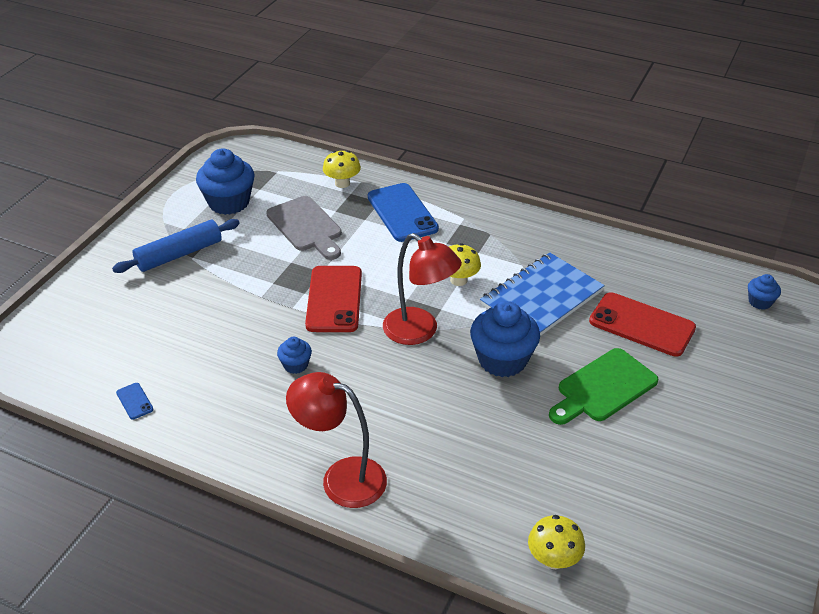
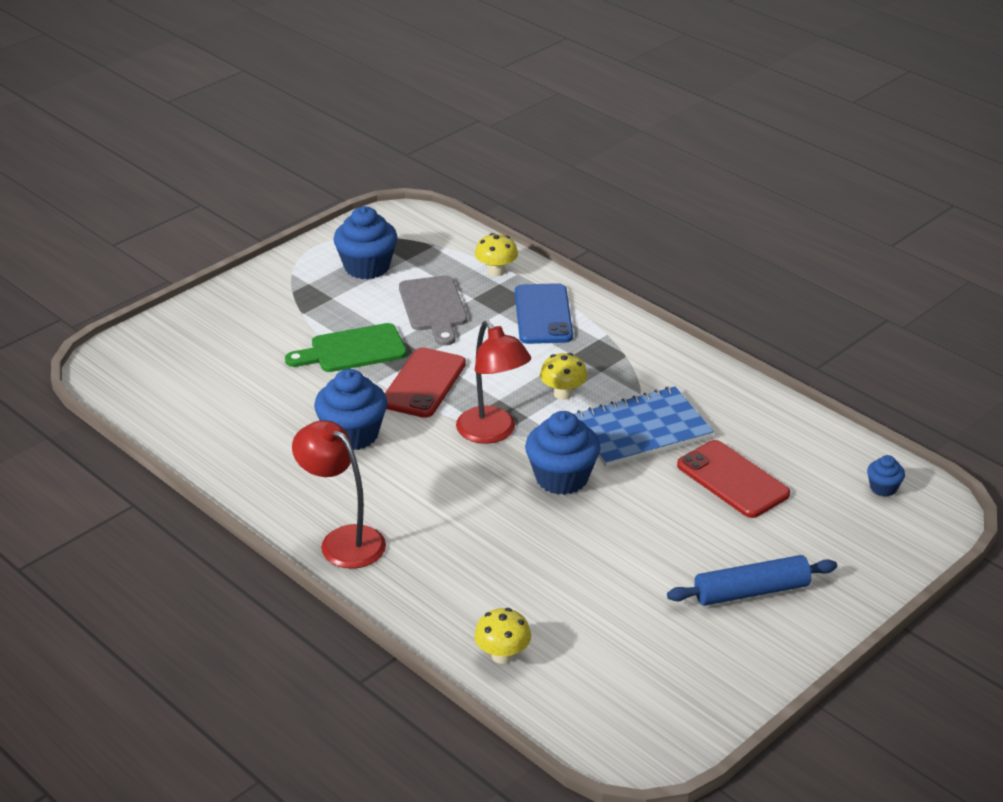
camera: 20 degrees right, 5 degrees down
(134, 401) = (187, 430): blue phone -> none
(179, 254) = (292, 307): blue rolling pin -> blue rolling pin (751, 591)
(295, 365) = (352, 434): blue cupcake -> blue cupcake, size x2.01
(603, 388) = (650, 527): green cutting board -> green cutting board (353, 350)

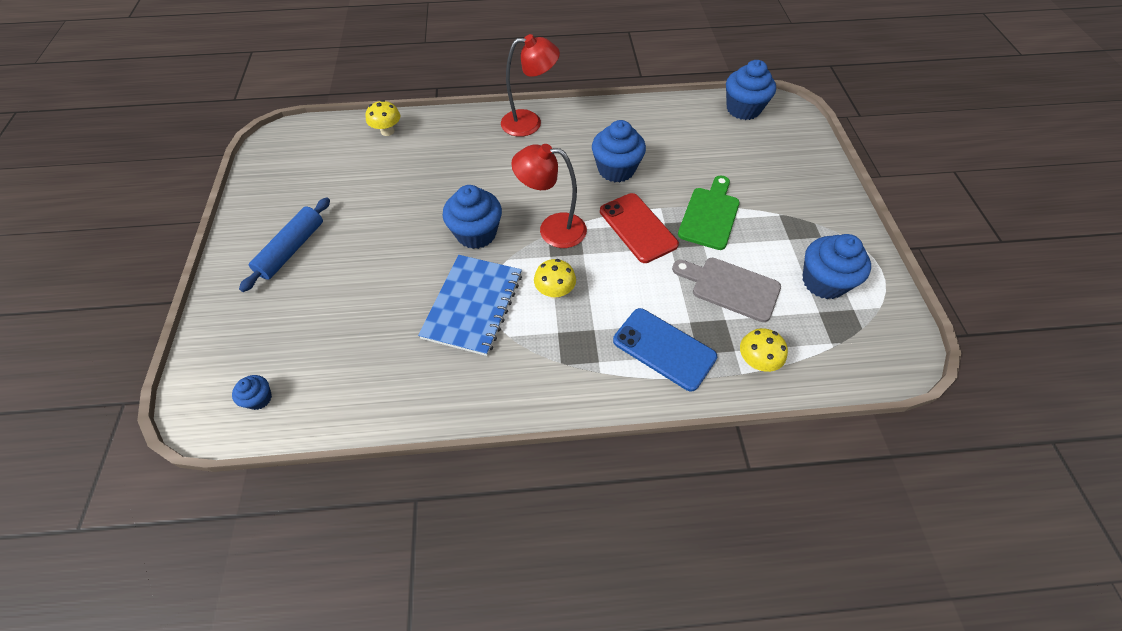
camera: 130 degrees right, 20 degrees up
(136, 392) = (743, 109): none -> blue cupcake
(733, 479) = (373, 317): red phone -> none

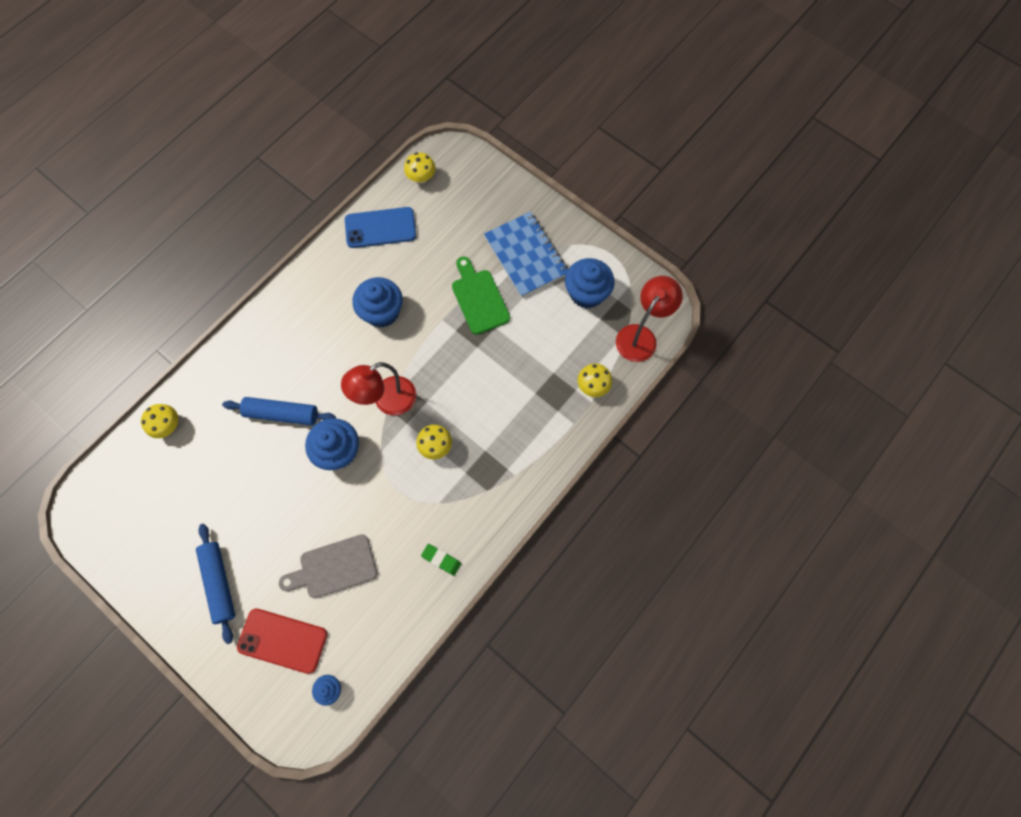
camera: 45 degrees left, 15 degrees up
(460, 383) = (441, 559): none -> green eraser
(466, 179) = (282, 414): none -> blue rolling pin
(473, 305) = (394, 504): blue notebook -> blue notebook (525, 256)
(530, 122) = (275, 321): red lamp -> red lamp (641, 336)
(638, 228) = (442, 349): red phone -> red phone (283, 640)
(664, 349) = (536, 425): blue phone -> blue phone (380, 228)
(730, 288) = (538, 346): grey cutting board -> grey cutting board (334, 567)
(743, 109) = (421, 178): blue cupcake -> yellow mushroom

